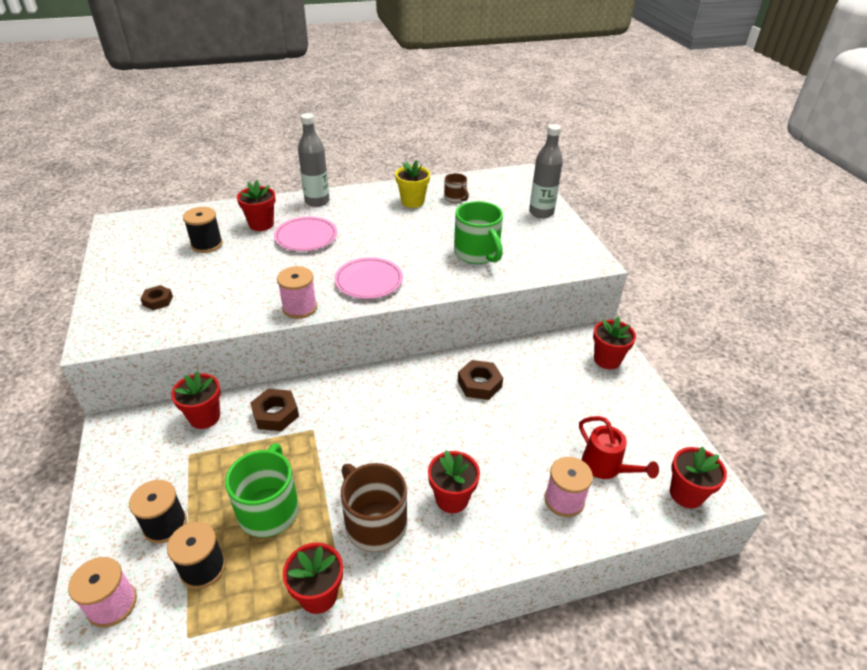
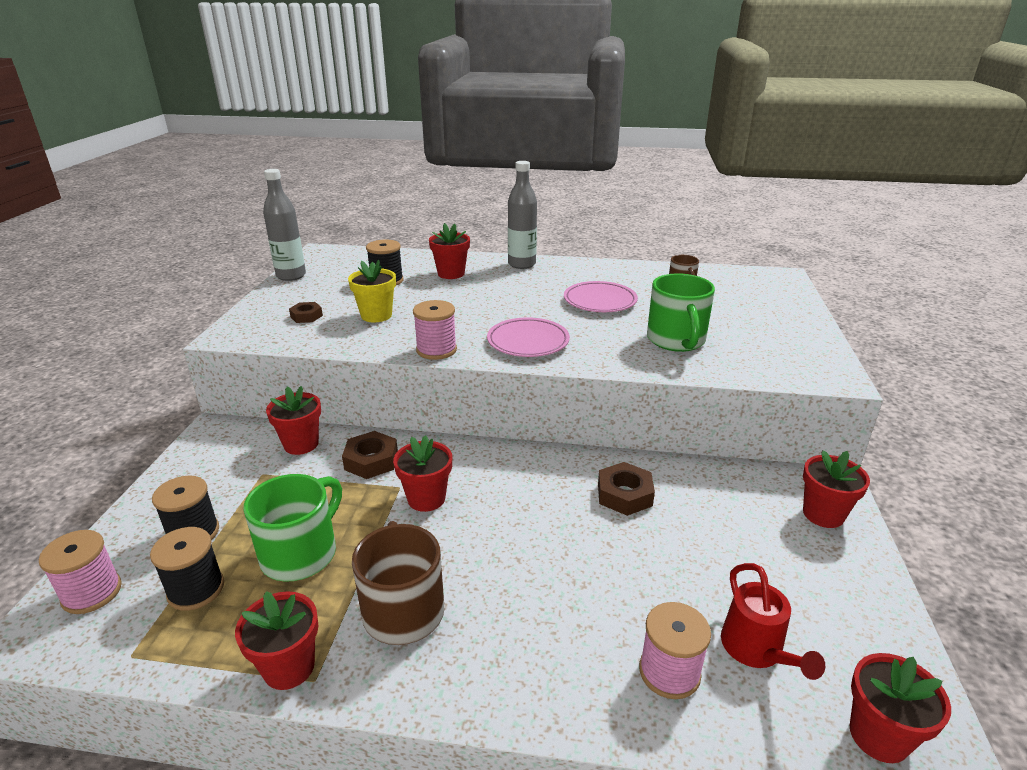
camera: 25 degrees right, 10 degrees down
(306, 237) = (488, 292): pink plate -> pink plate (600, 301)
(412, 202) = (628, 280): yellow flower pot -> yellow flower pot (376, 315)
(452, 498) = (514, 615): red flower pot -> red flower pot (426, 498)
(541, 213) = (787, 316): grey bottle -> grey bottle (291, 276)

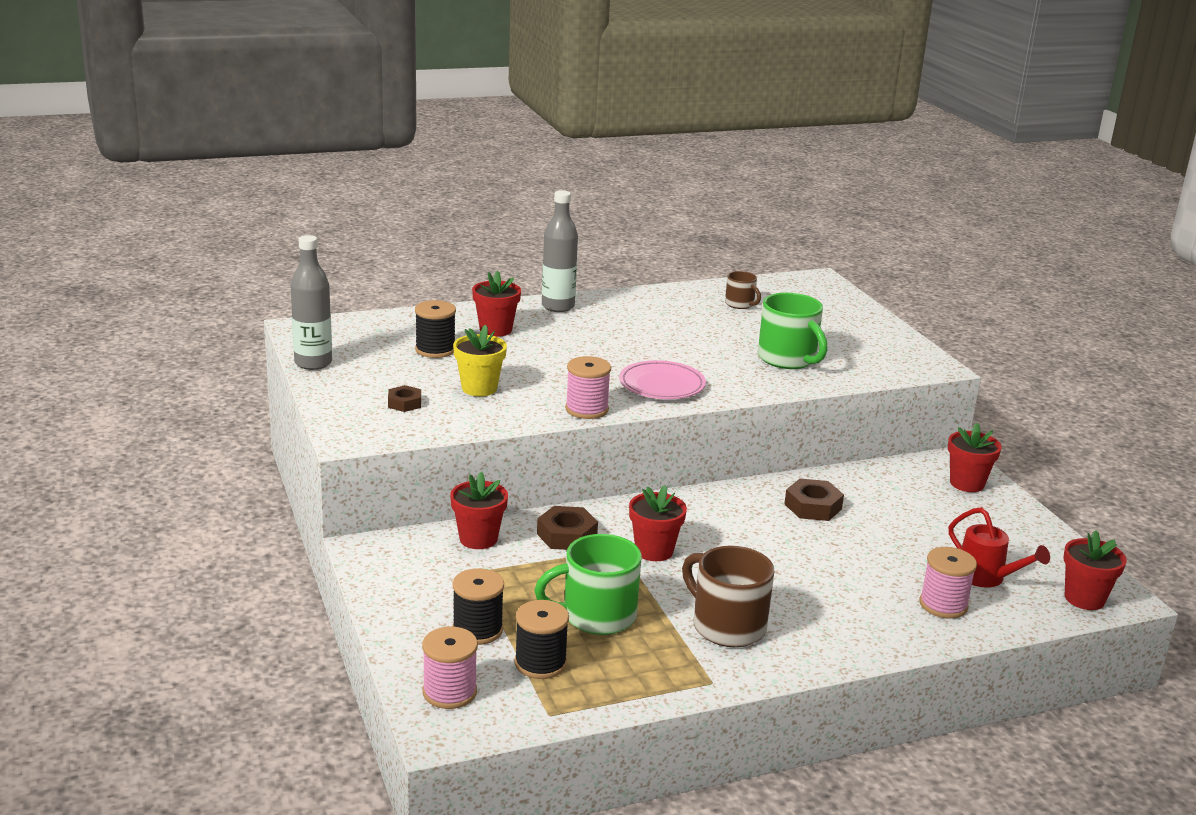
camera: 30 degrees left, 5 degrees down
(289, 667) = (684, 682): red flower pot -> none
(301, 553) = (596, 616): green mug -> green mug turned 105 degrees counterclockwise
(600, 301) = (682, 334): pink plate -> none

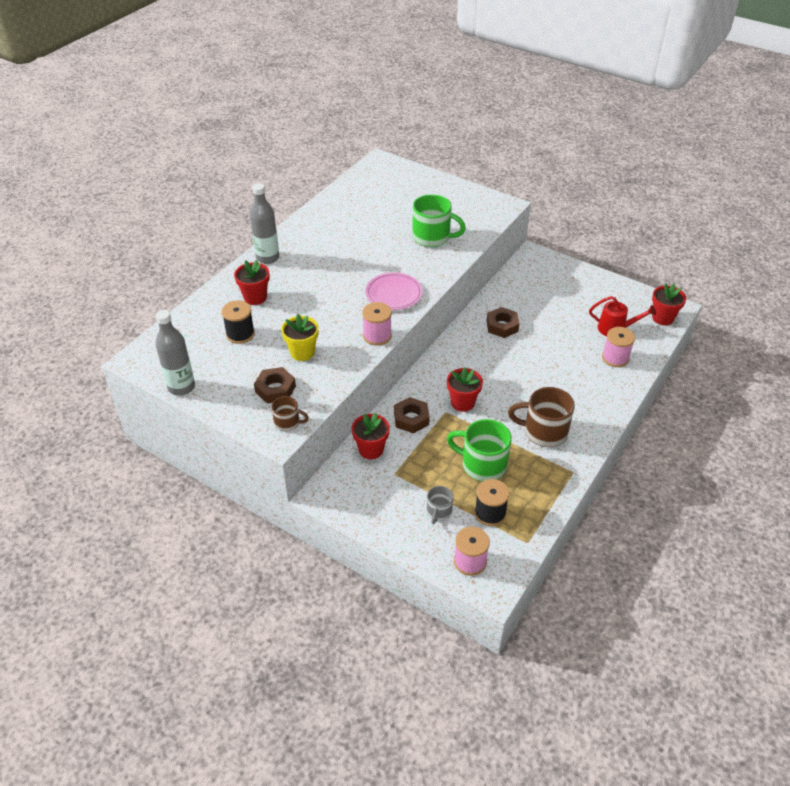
camera: 35 degrees left, 20 degrees up
(404, 403) = (275, 389): brown nut -> brown nut, size x1.56
(477, 630) = (438, 512): black spool -> grey mug
(596, 616) = (482, 464): green mug -> green mug turned 75 degrees clockwise
(740, 304) = (363, 204): brown mug -> brown mug (288, 423)
(967, 483) = (551, 269): red flower pot -> none

